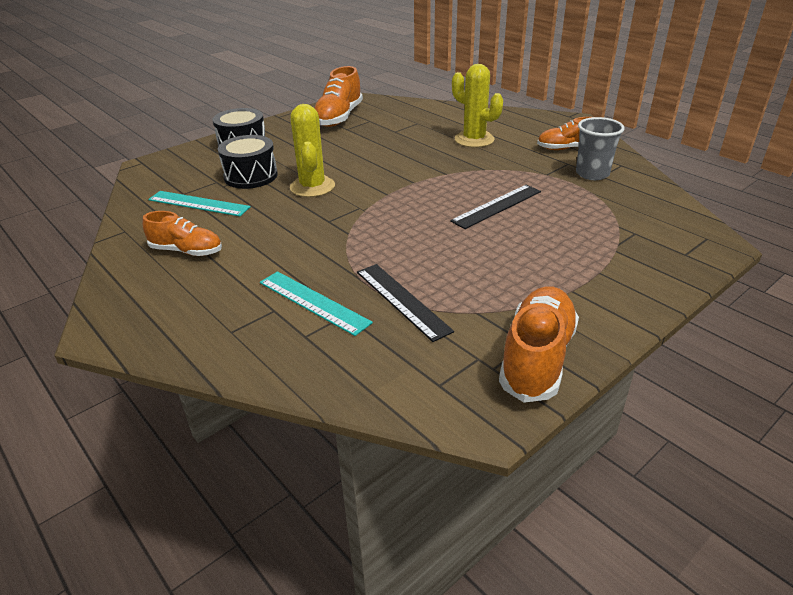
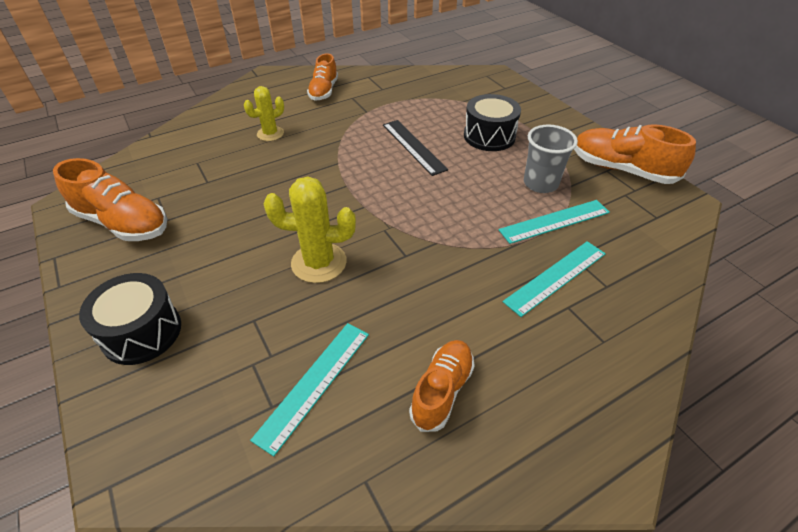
camera: 80 degrees left, 10 degrees up
(251, 176) = (256, 323): black drum -> black drum (489, 136)
(402, 300) = (554, 221): black ruler -> turquoise ruler
(474, 139) = (270, 134): yellow cactus -> yellow cactus, size x0.64
(592, 174) = (377, 91): grey cup -> grey cup (540, 183)

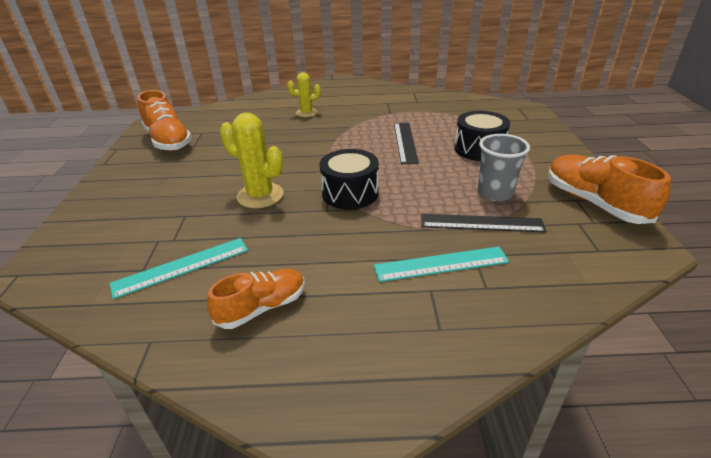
camera: 30 degrees right, 10 degrees down
(141, 332) = (118, 200): black drum -> black drum (350, 193)
(324, 91) = (370, 95): orange shoe -> none
(554, 221) = (481, 223): turquoise ruler -> black ruler

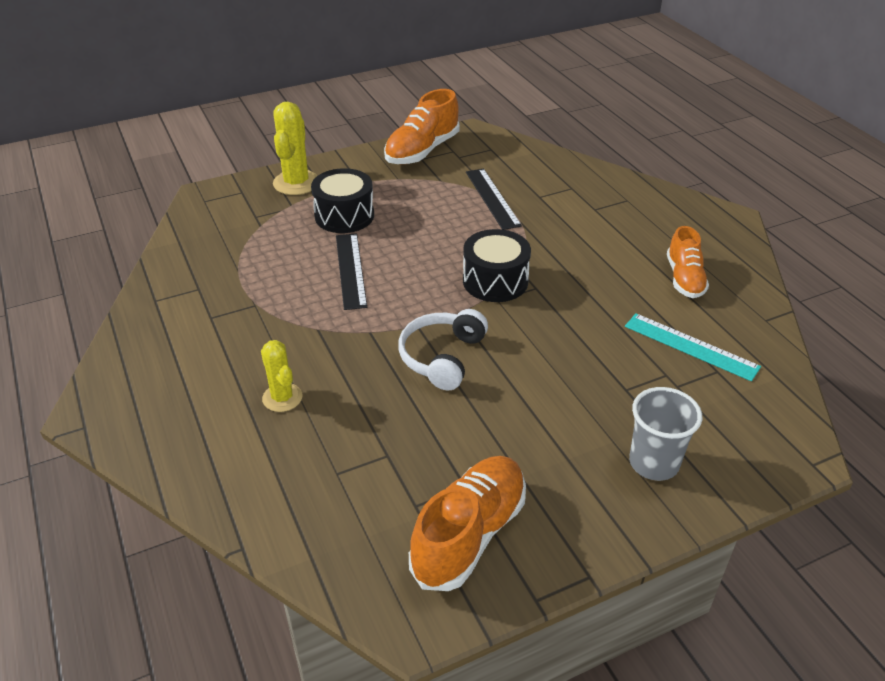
camera: 115 degrees left, 5 degrees up
(260, 196) = (546, 345): yellow cactus -> yellow cactus (296, 183)
(262, 307) = (684, 278): orange shoe -> orange shoe turned 120 degrees counterclockwise
(290, 157) = (442, 357): none -> white headphones
(405, 142) = (350, 270): black ruler -> black ruler turned 75 degrees counterclockwise
(441, 264) = (562, 209): turquoise ruler -> none
(495, 193) = (436, 197): grey cup -> grey cup (654, 463)

